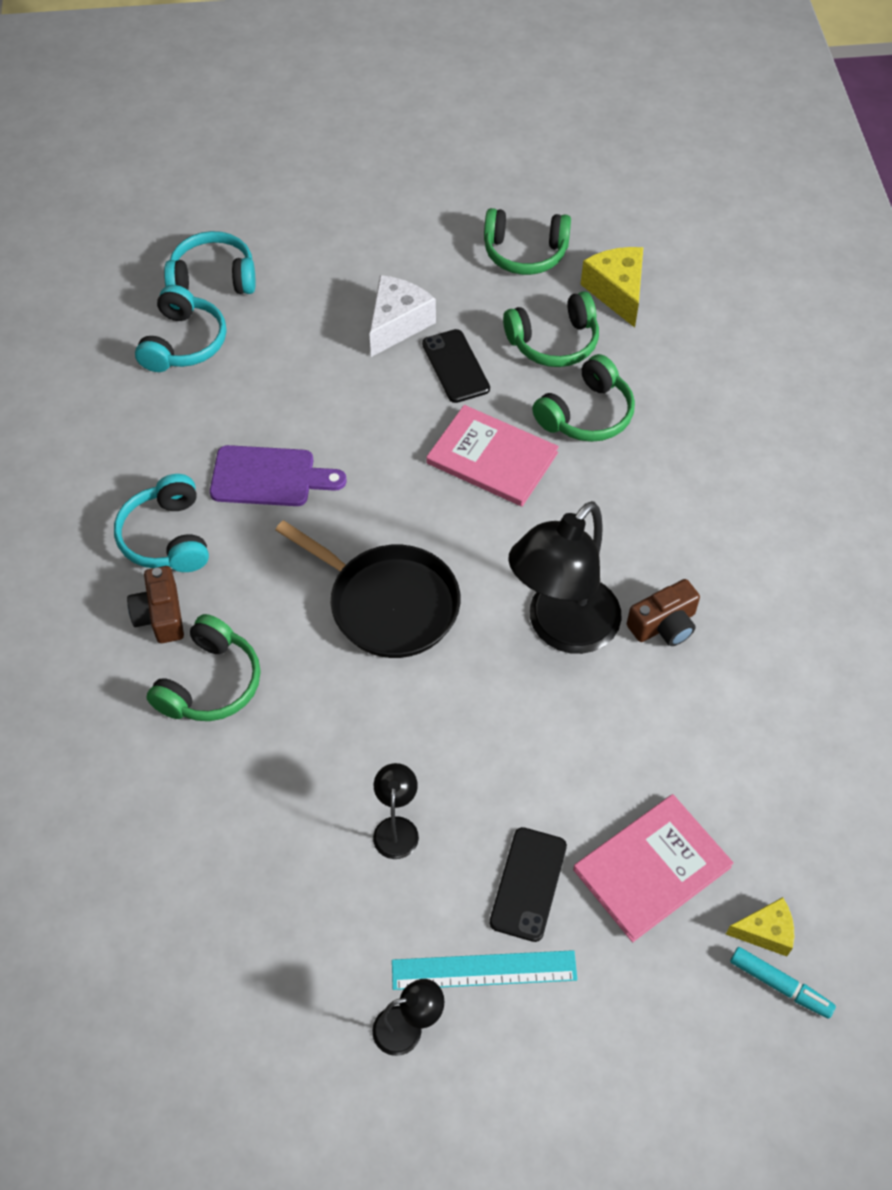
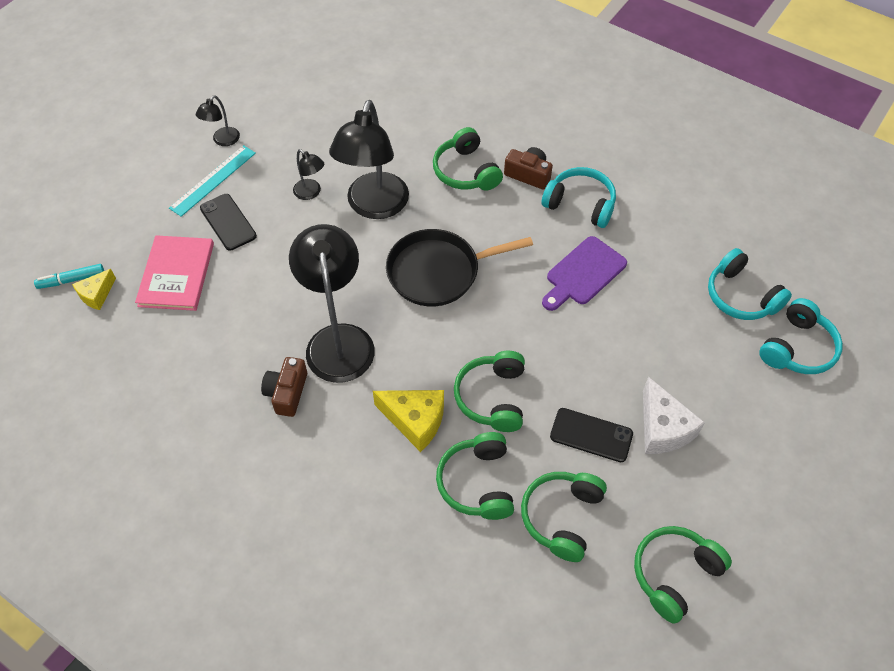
camera: 130 degrees right, 0 degrees up
(354, 738) = (374, 206): none -> black lamp
(492, 458) = (492, 397): pink book -> green headphones
(617, 292) = (576, 608): yellow cheese -> yellow cheese (415, 421)

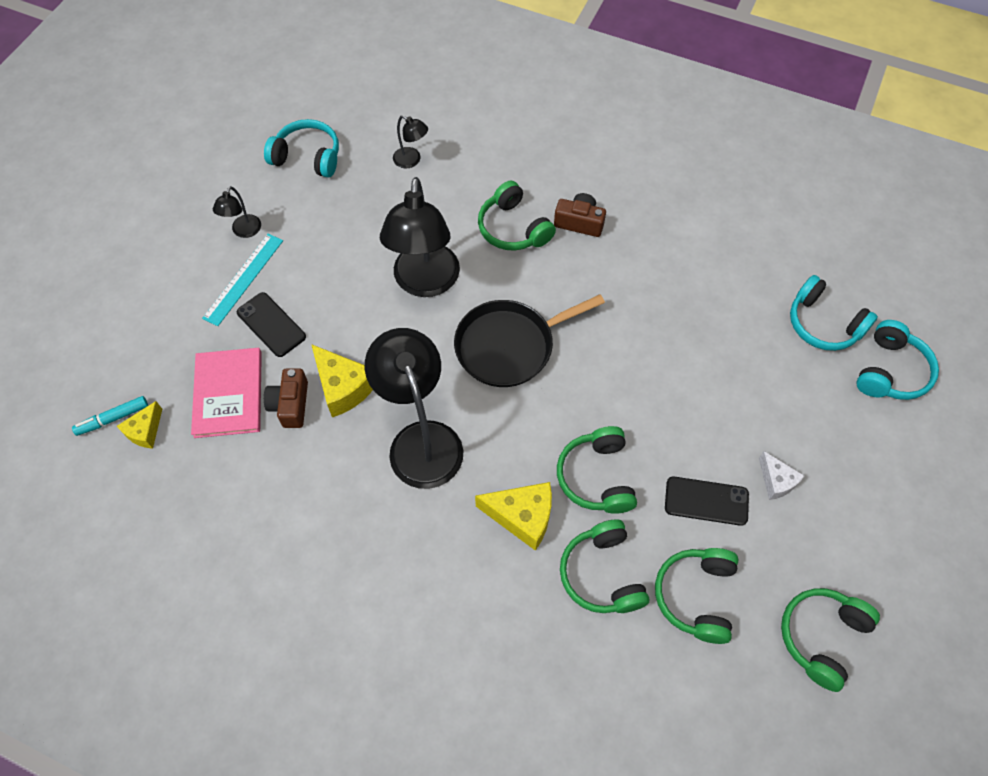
camera: 10 degrees left, 5 degrees up
(279, 284) = (343, 387): none -> yellow cheese
(287, 392) = (379, 508): brown camera -> brown camera (290, 404)
(311, 193) = (354, 277): black lamp -> black lamp (411, 160)
(580, 204) = (640, 247): turquoise headphones -> turquoise headphones (308, 157)
(583, 273) = (660, 324): purple cutting board -> none
(662, 428) = (776, 481): white cheese -> white cheese, size x0.61

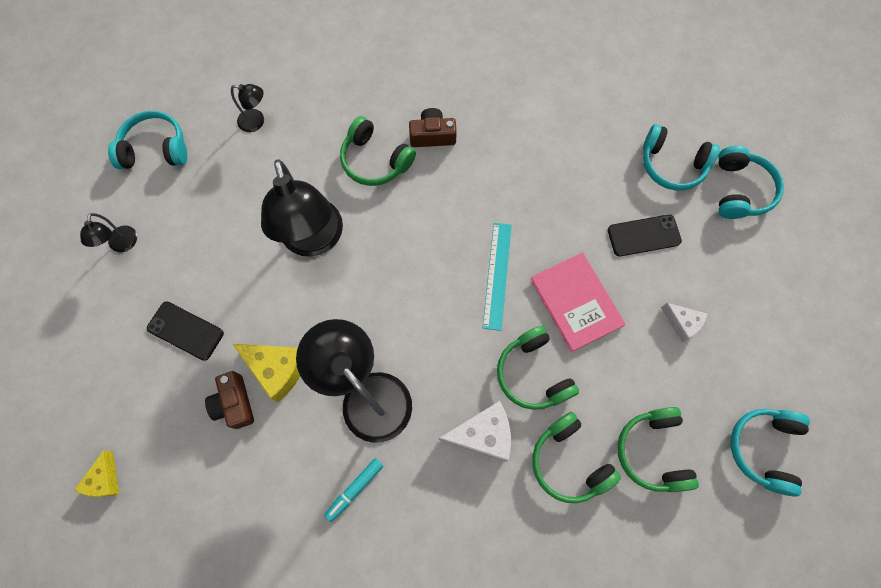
camera: 20 degrees left, 10 degrees up
(113, 418) = (68, 478): turquoise marker -> turquoise marker (355, 489)
(228, 394) = (171, 413): pink book -> pink book (576, 302)
(243, 278) = (140, 293): turquoise ruler -> turquoise ruler (497, 275)
(509, 346) = (413, 277): black pan -> none
(522, 517) = (482, 434): yellow cheese -> white cheese
(706, 501) = (631, 362): black phone -> black phone (643, 236)
(821, 636) = (763, 448): green headphones -> turquoise headphones

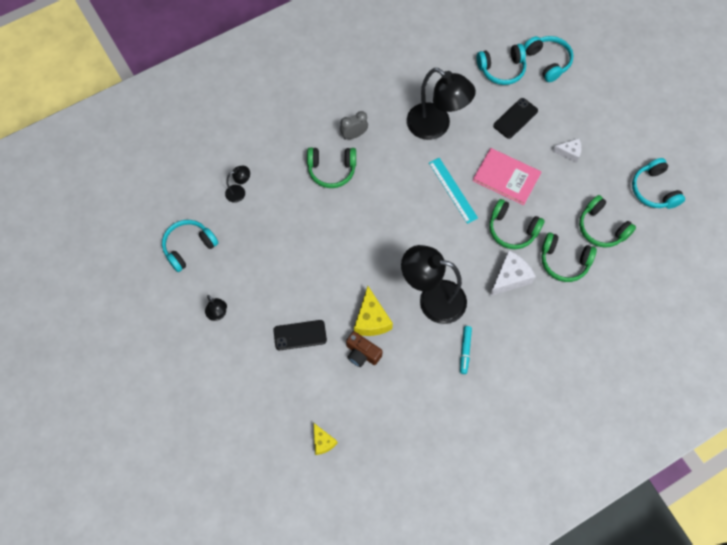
camera: 35 degrees left, 5 degrees down
(277, 369) = (371, 320): yellow cheese -> yellow cheese turned 90 degrees clockwise
(314, 240) = (333, 237): black lamp -> black lamp (436, 126)
(432, 135) = (354, 135): brown camera -> grey clock

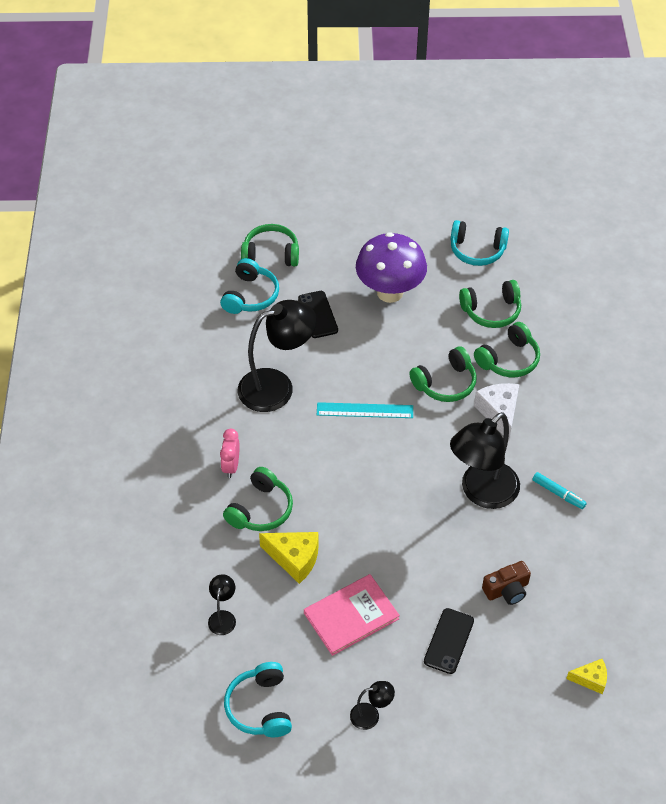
camera: 60 degrees left, 15 degrees down
(354, 135) = (231, 466): grey clock -> pink clock
(371, 320) = (472, 561): yellow cheese -> yellow cheese (294, 559)
(506, 177) = (382, 357): pink book -> pink book (351, 616)
(548, 61) = (271, 254): turquoise headphones -> green headphones
(569, 153) = (390, 292): white cheese -> purple mushroom

